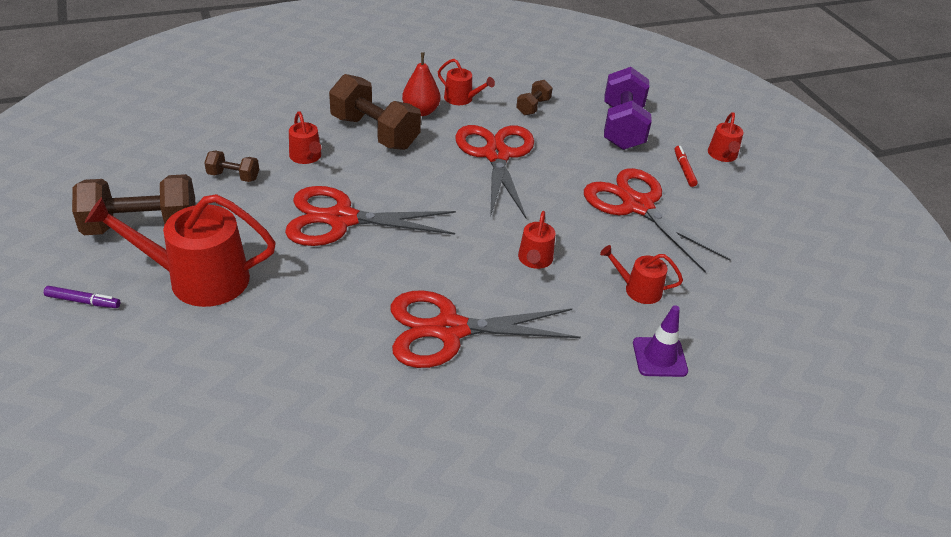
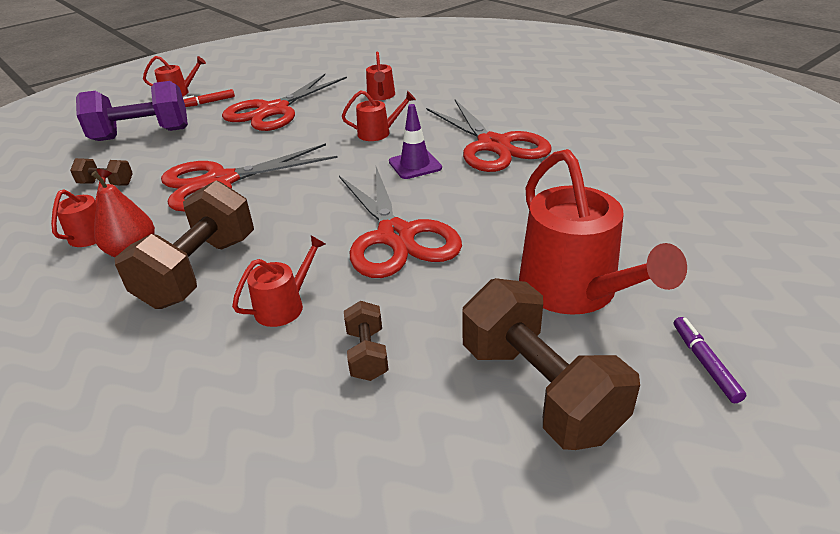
camera: 105 degrees left, 5 degrees down
(659, 357) = (443, 82): purple traffic cone -> purple traffic cone (415, 165)

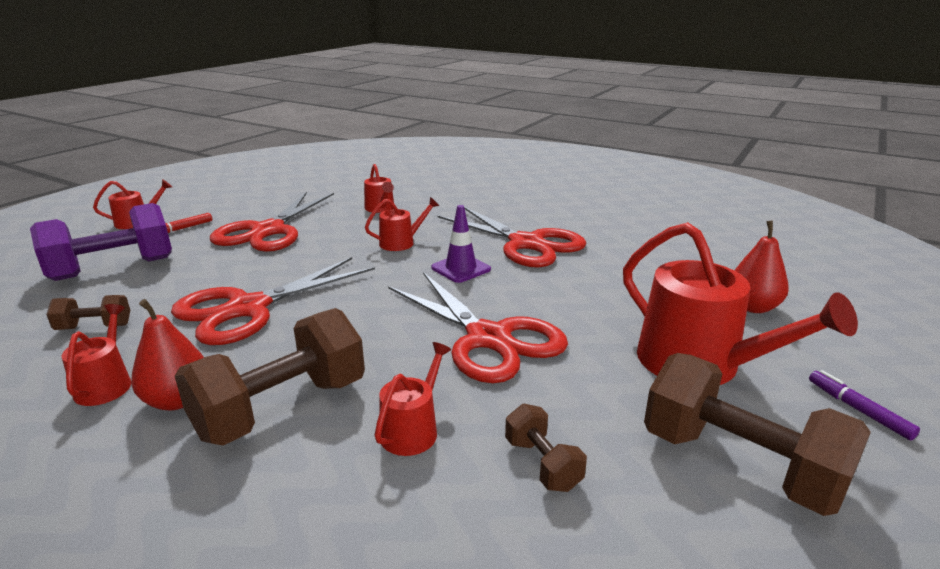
camera: 20 degrees left, 10 degrees down
(199, 271) = (282, 408): brown dumbbell -> brown dumbbell turned 45 degrees clockwise
(679, 241) = (752, 307): none -> red pear

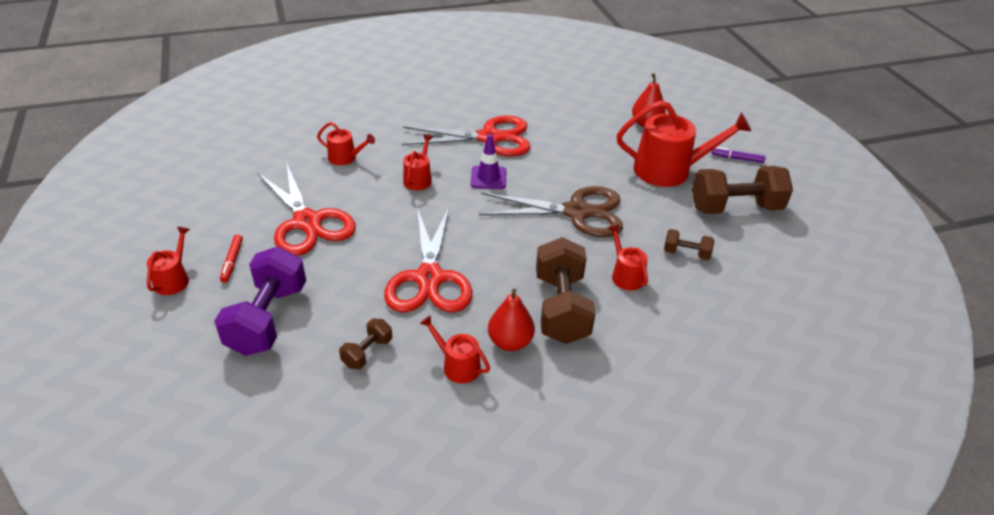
camera: 50 degrees left, 15 degrees up
(488, 338) = (577, 212): red scissors -> brown scissors

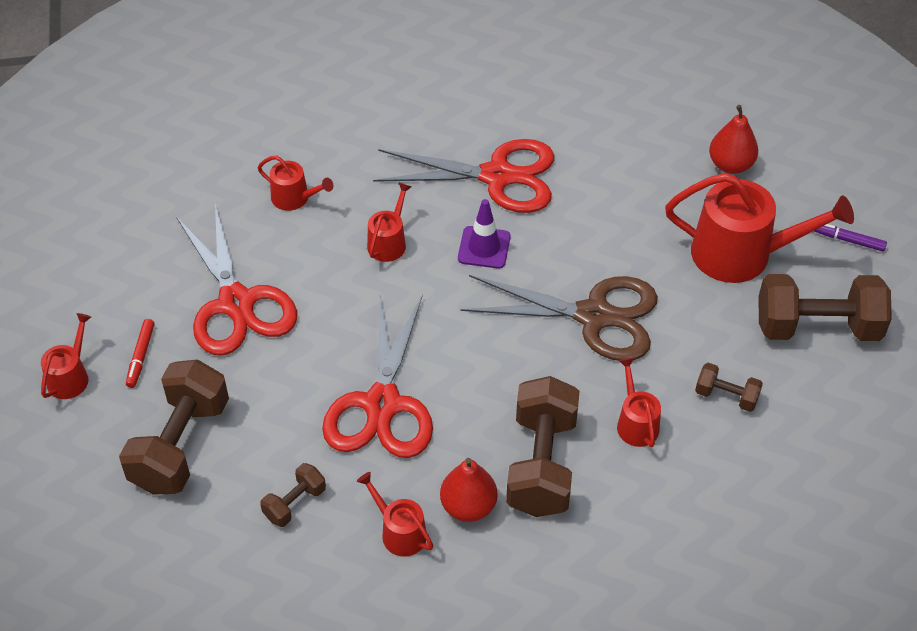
camera: 10 degrees right, 10 degrees up
(267, 319) = (180, 445): purple dumbbell -> brown dumbbell

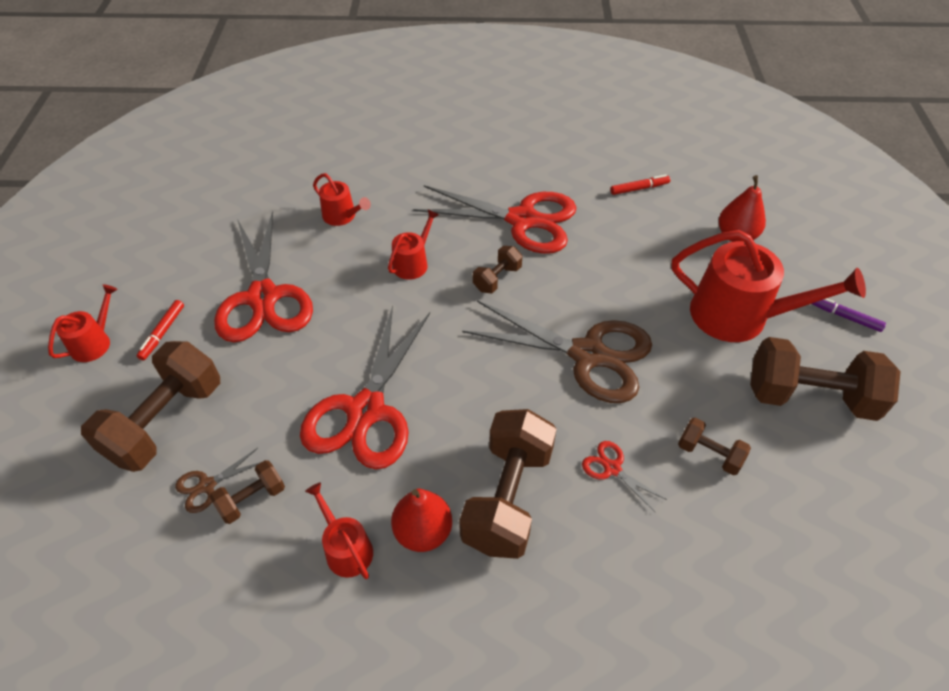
camera: 10 degrees right, 0 degrees up
(246, 498) = (207, 485): none -> brown scissors
(484, 247) = (497, 278): purple traffic cone -> brown dumbbell
(619, 121) = (639, 188): none -> red marker
(636, 423) = (612, 468): red watering can -> red scissors

